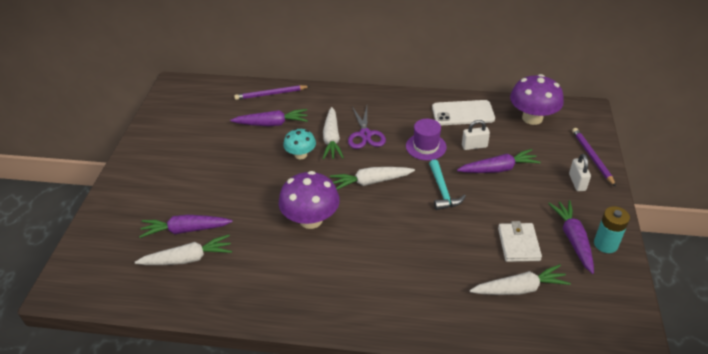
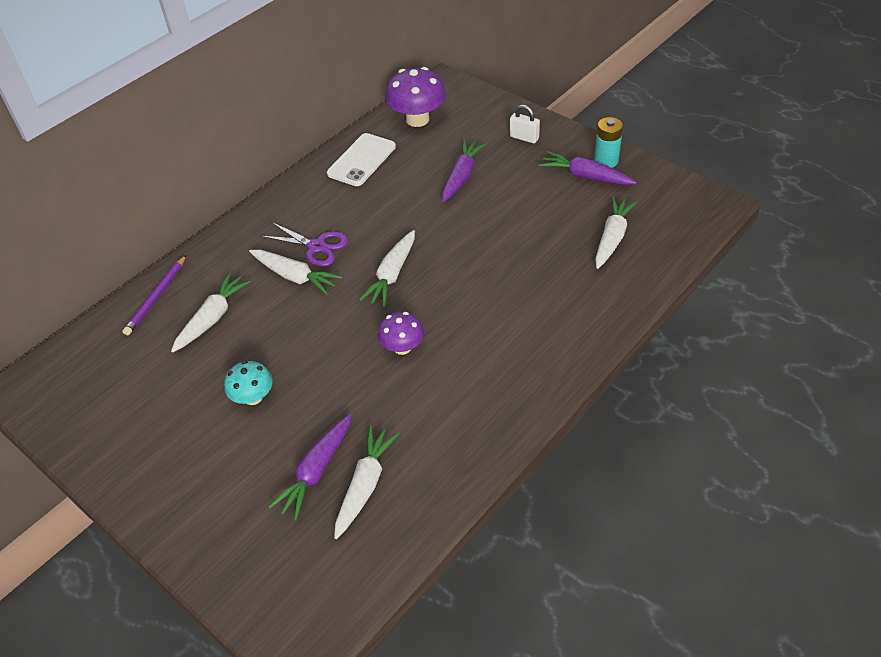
camera: 55 degrees left, 5 degrees up
(272, 124) = (213, 318): purple carrot -> white carrot
(300, 155) = (293, 314): turquoise mushroom -> turquoise mushroom (253, 397)
(311, 219) = (402, 347): purple mushroom -> purple mushroom, size x0.60
(426, 146) = (382, 210): purple hat -> none
(442, 191) = (454, 228): turquoise hammer -> none
(474, 146) = (416, 176): white padlock -> none
(518, 244) = (563, 212): white wallet -> none
(592, 157) = (503, 112): purple pencil -> none

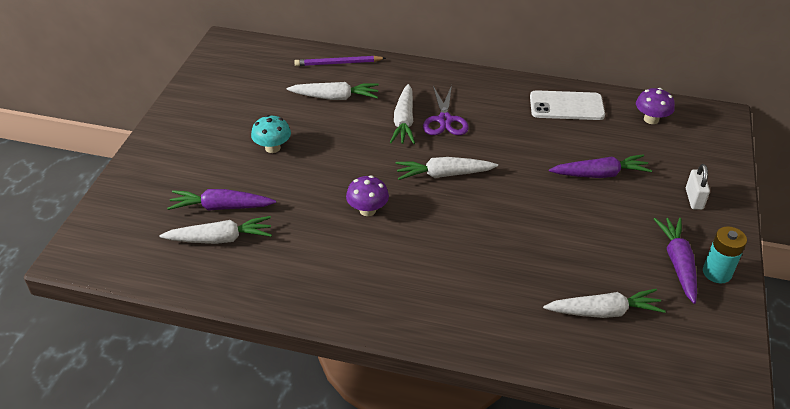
camera: 60 degrees right, 5 degrees down
(417, 119) = (651, 119): purple mushroom -> purple mushroom, size x0.60

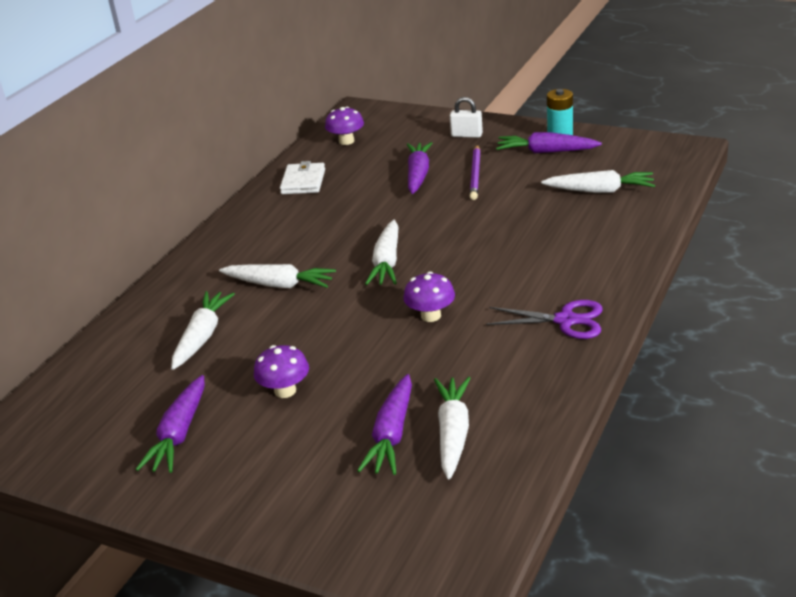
camera: 75 degrees left, 10 degrees down
(229, 110) = (179, 434): none -> purple carrot
(272, 148) = (285, 391): turquoise mushroom -> purple mushroom
(338, 63) = (126, 333): purple pencil -> purple pencil (475, 174)
(444, 120) = (290, 257): purple scissors -> purple scissors (565, 320)
(566, 106) = (303, 182): white phone -> white wallet
(604, 311) = (600, 191): white carrot -> white carrot turned 90 degrees clockwise

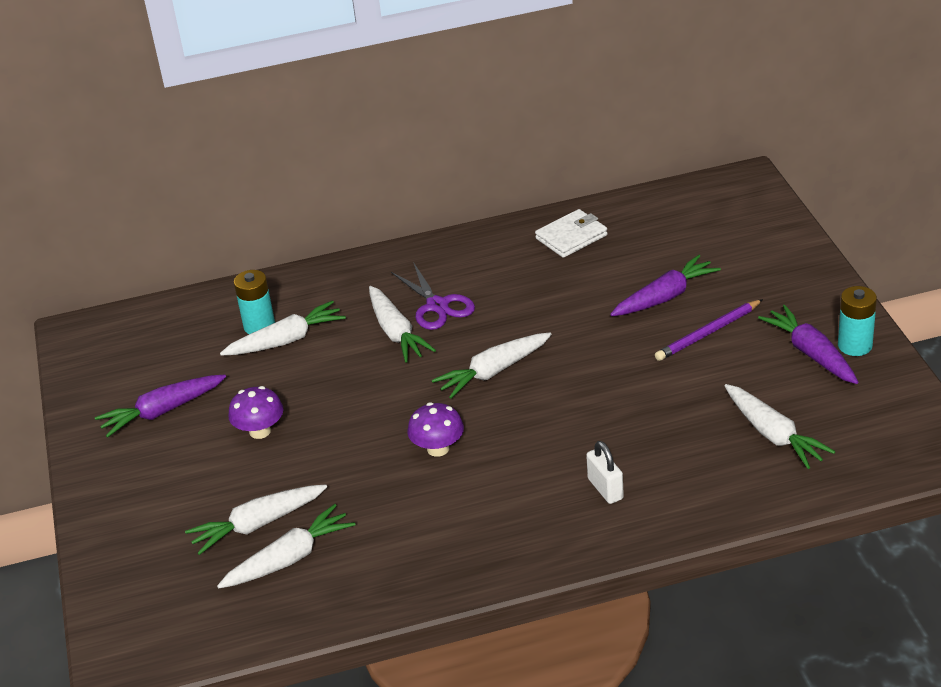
camera: 50 degrees right, 5 degrees up
(163, 343) = (259, 326): none -> turquoise battery
(346, 141) = (675, 213): purple mushroom -> none
(392, 435) = (257, 525): purple carrot -> white carrot
(466, 135) = (780, 281): white padlock -> white padlock (605, 489)
(565, 320) = (512, 537): purple scissors -> purple scissors (437, 306)

